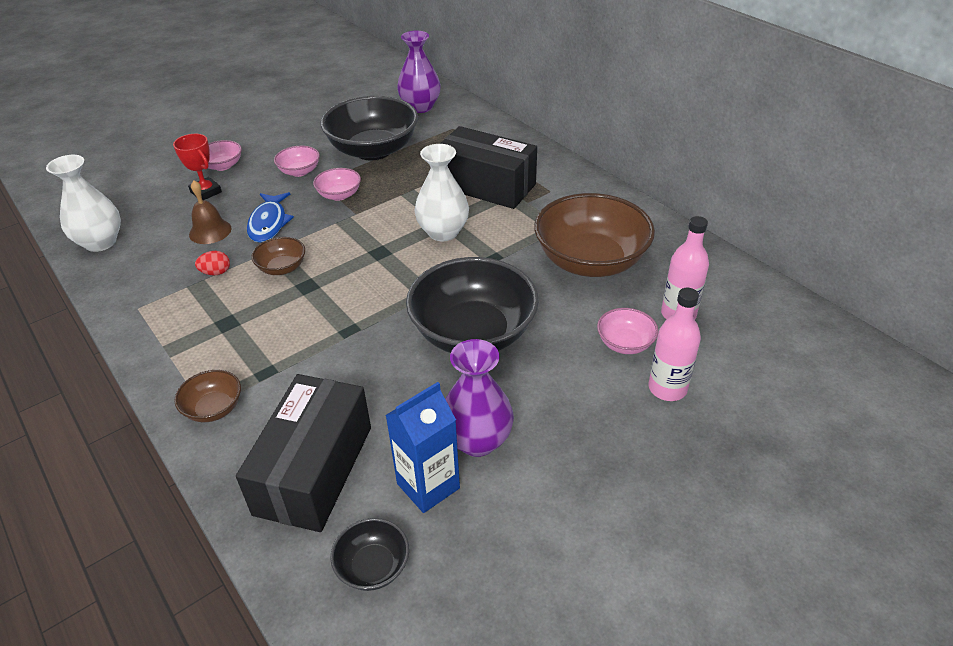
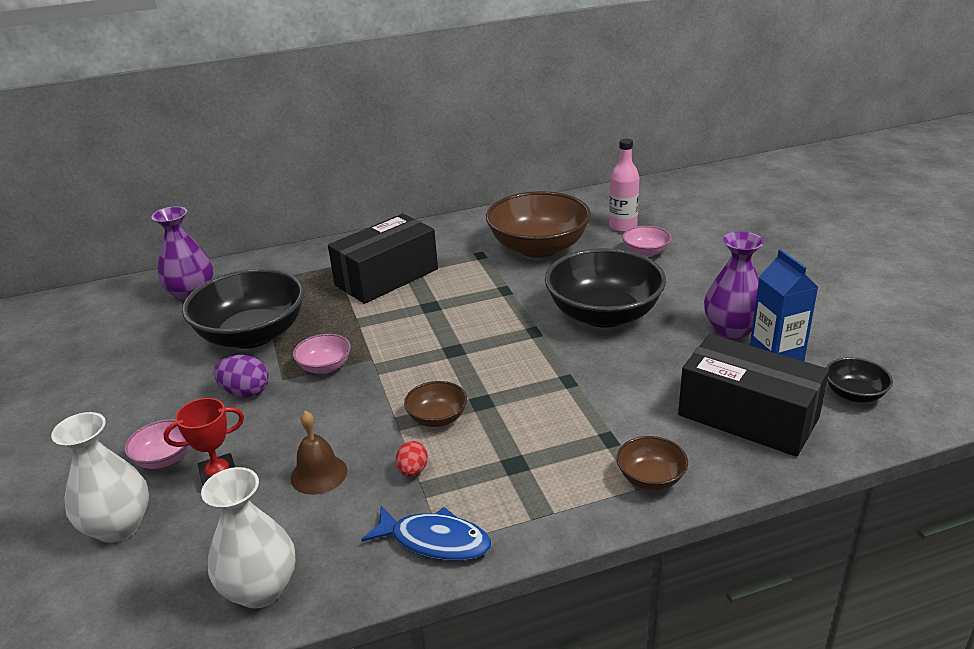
camera: 70 degrees left, 10 degrees down
(269, 223) = (340, 423): blue fish -> blue fish (435, 541)
(299, 171) = (245, 392): pink bowl -> purple egg
(443, 232) = (446, 310): white vase -> white vase (118, 527)
(667, 388) = (699, 246): pink bottle -> none

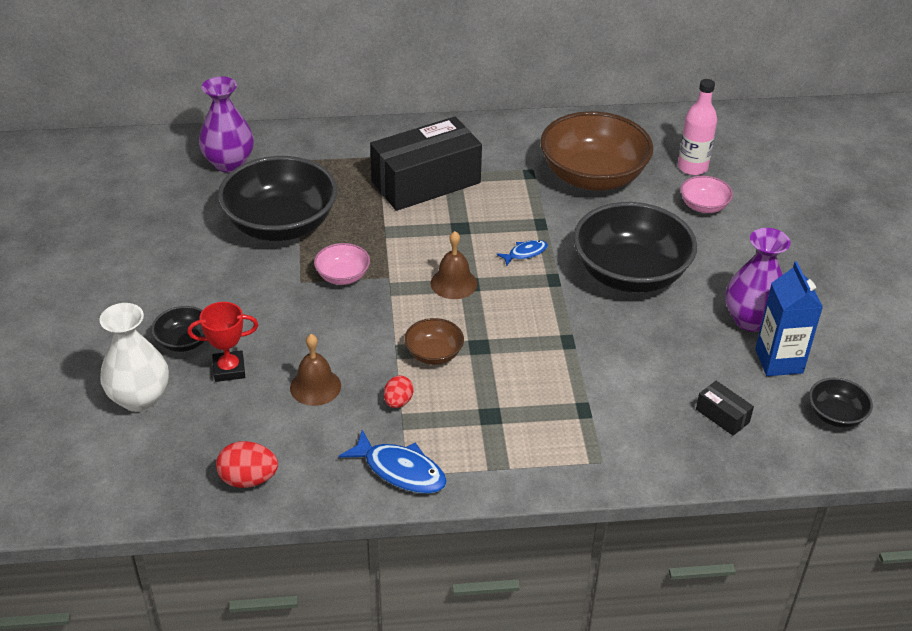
camera: 10 degrees right, 10 degrees up
(164, 458) = (184, 341): pink bowl -> black bowl
(245, 392) = (265, 288): purple egg -> none
(260, 589) = (248, 479): white vase -> red egg
(438, 352) = (453, 283): none -> brown bell
(499, 315) = (525, 253): none -> blue fish
(650, 478) = (606, 456): brown bowl -> none
(748, 416) = (722, 416): black box -> black box, size x0.41

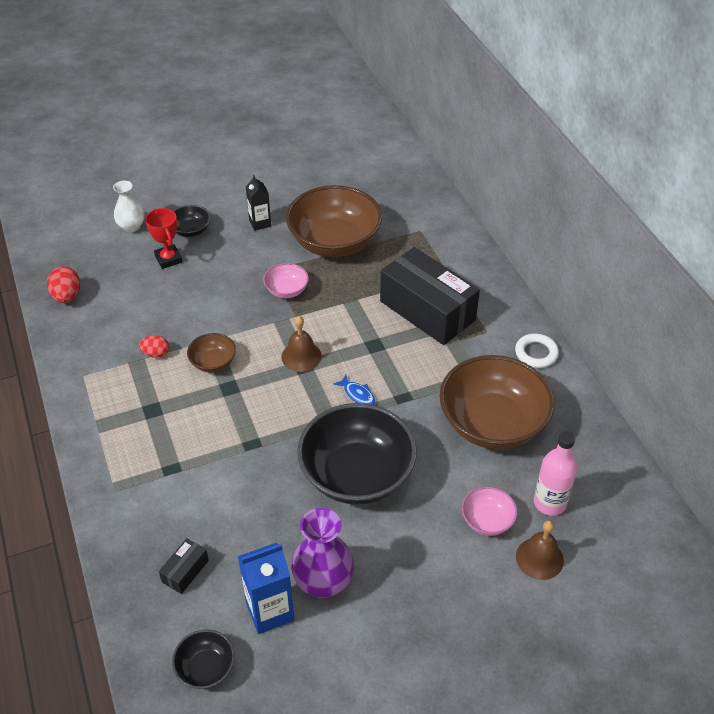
camera: 75 degrees right, 5 degrees up
(139, 398) = (131, 226): white vase -> white vase, size x0.66
(209, 278) = (260, 223): none -> black carton
(229, 163) = (397, 196): purple vase -> none
(281, 225) = (334, 242): black bowl -> brown bowl
(315, 386) = (161, 306): brown bell -> brown bell (539, 558)
(400, 470) = (86, 371): blue fish -> none
(515, 130) = (536, 353): none -> white ring

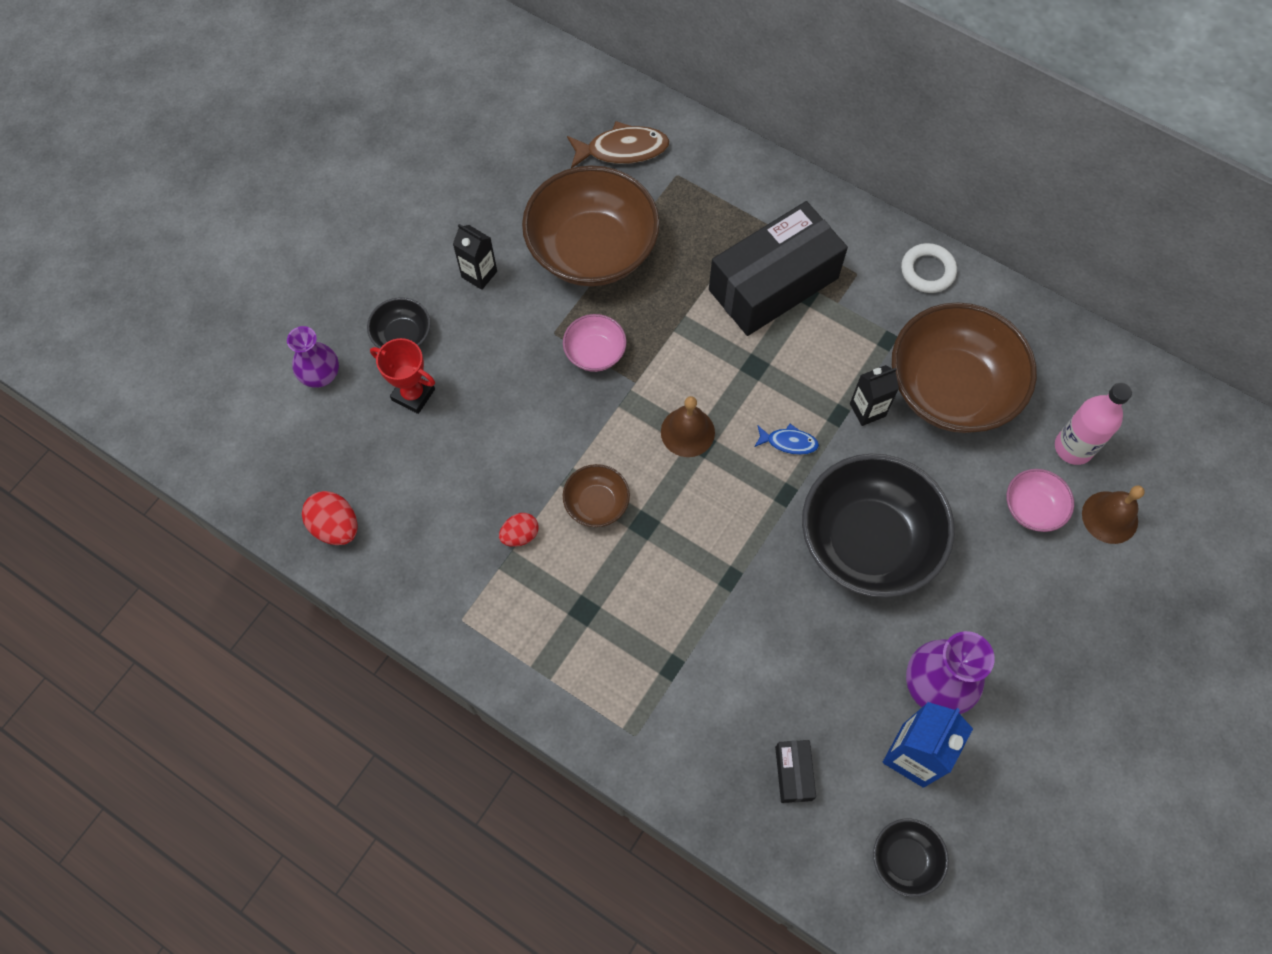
camera: 35 degrees left, 20 degrees up
(131, 226) = (321, 375): white vase -> purple vase
(399, 205) = (622, 149): none -> brown fish
(425, 405) = (867, 410): none -> black carton
(427, 310) = (773, 284): black box -> black box turned 45 degrees counterclockwise

